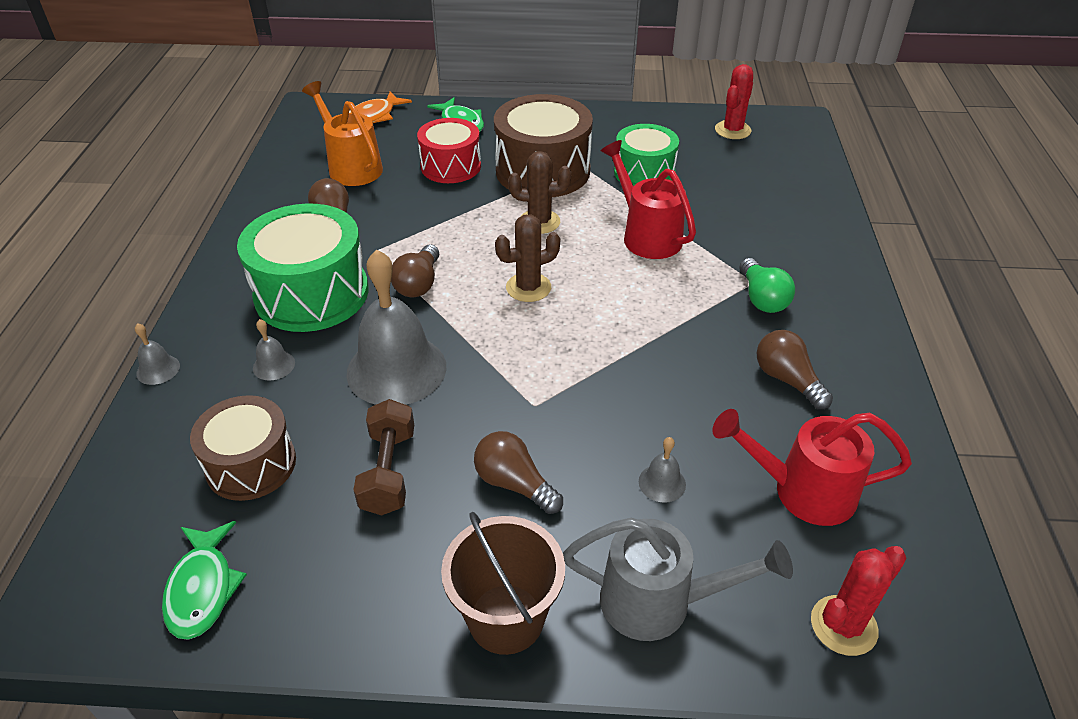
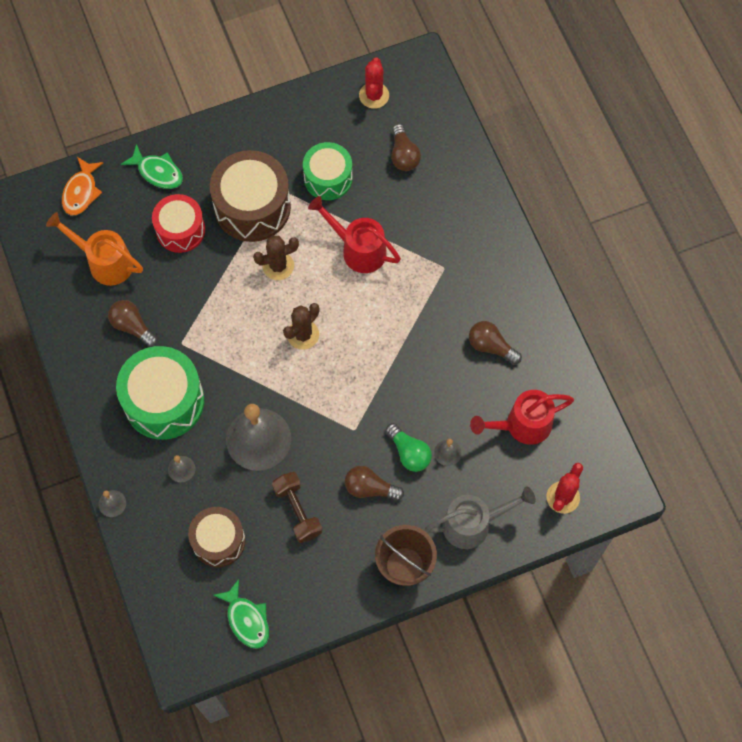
camera: 25 degrees left, 25 degrees up
(418, 283) = (229, 362): brown light bulb -> brown light bulb (403, 155)
(762, 298) = (455, 281): green light bulb -> green light bulb (409, 452)

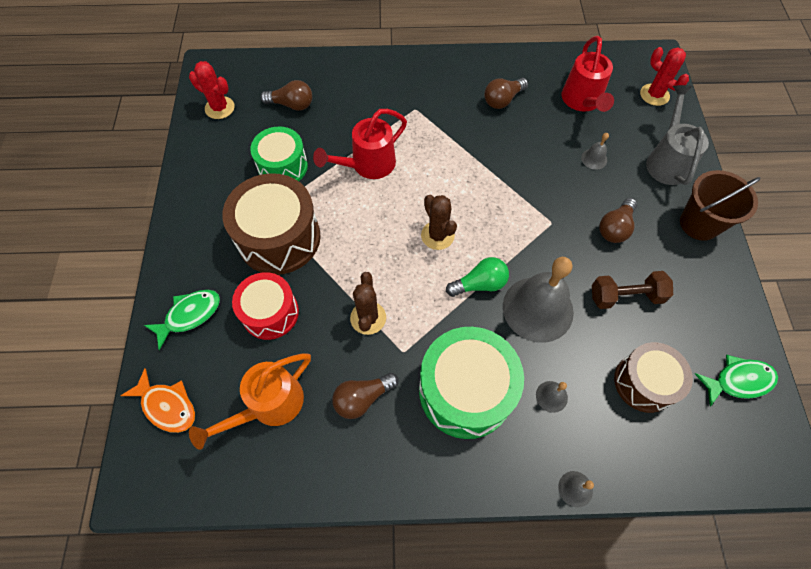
camera: 70 degrees left, 5 degrees down
(278, 266) = (355, 235): brown cactus -> brown cactus (368, 318)
(409, 452) = (586, 187): green light bulb -> green light bulb (479, 284)

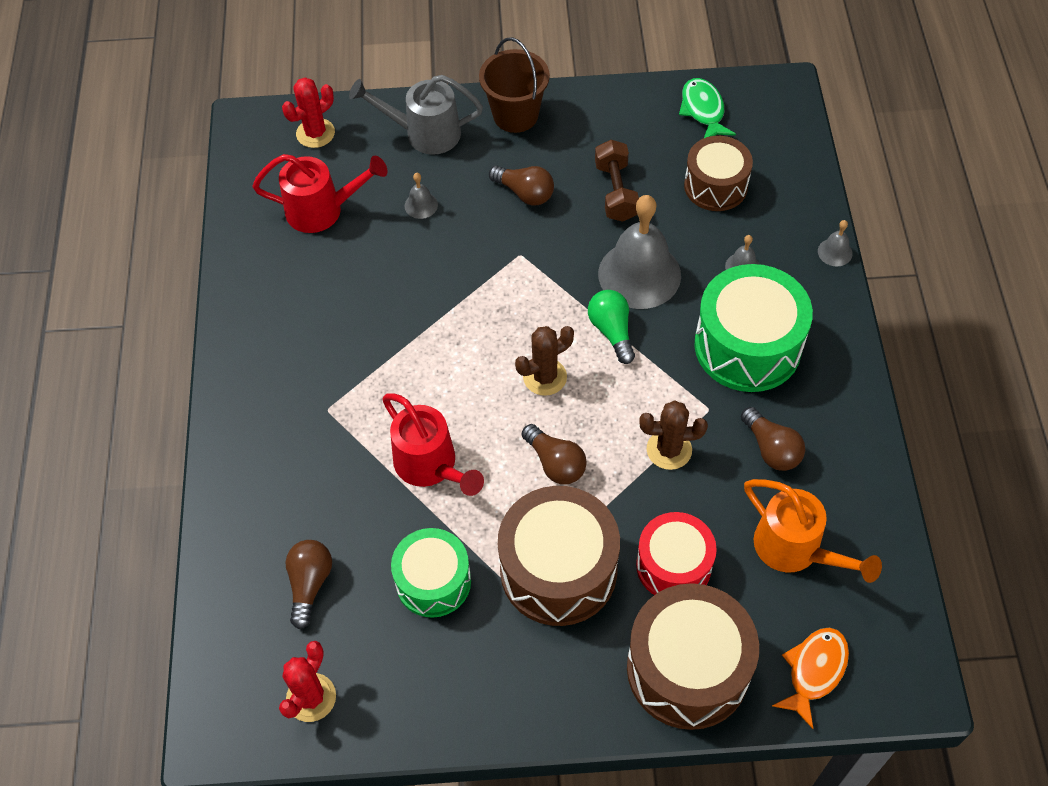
camera: 90 degrees left, 5 degrees down
(190, 315) = (687, 669): green fish -> brown drum
(503, 100) = (315, 301): brown light bulb -> brown light bulb (555, 463)

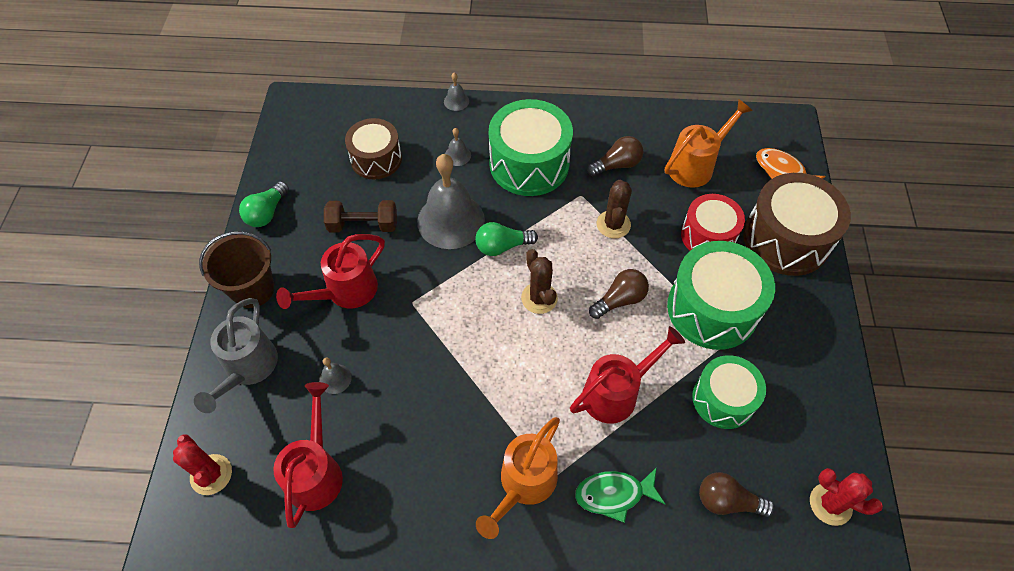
camera: 85 degrees left, 0 degrees up
(319, 384) = (523, 484): none -> orange watering can
(524, 193) = (345, 292): brown light bulb -> red watering can
(558, 570) = (712, 309): brown drum -> green drum
(615, 103) = (267, 212): none -> green light bulb
(703, 110) = (296, 155): green fish -> green fish (614, 494)

